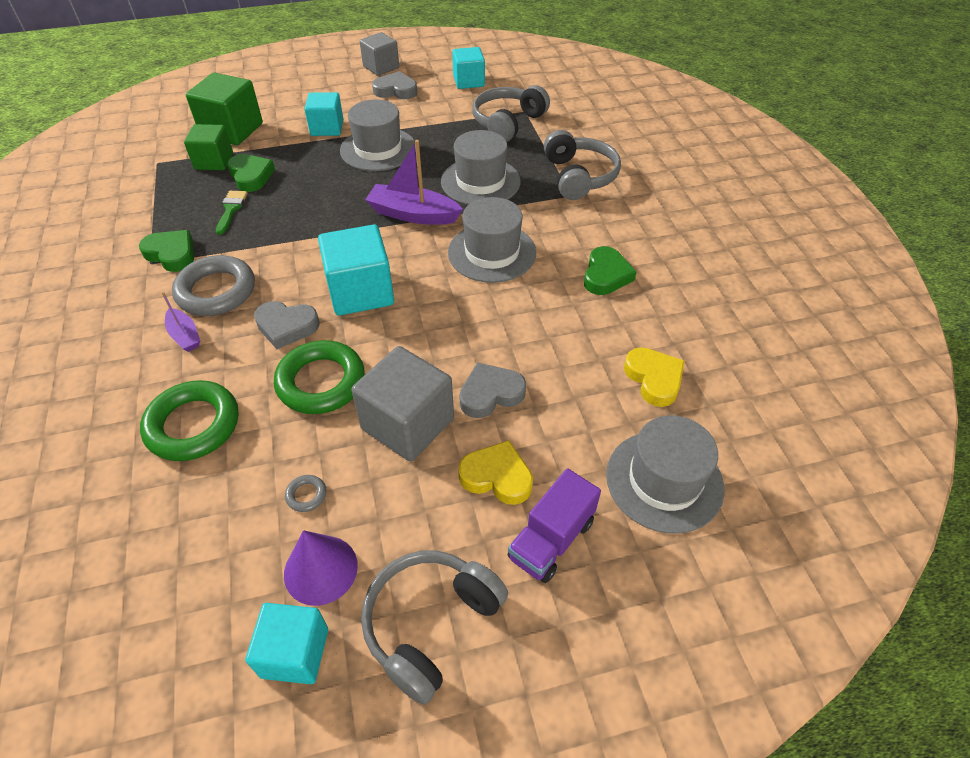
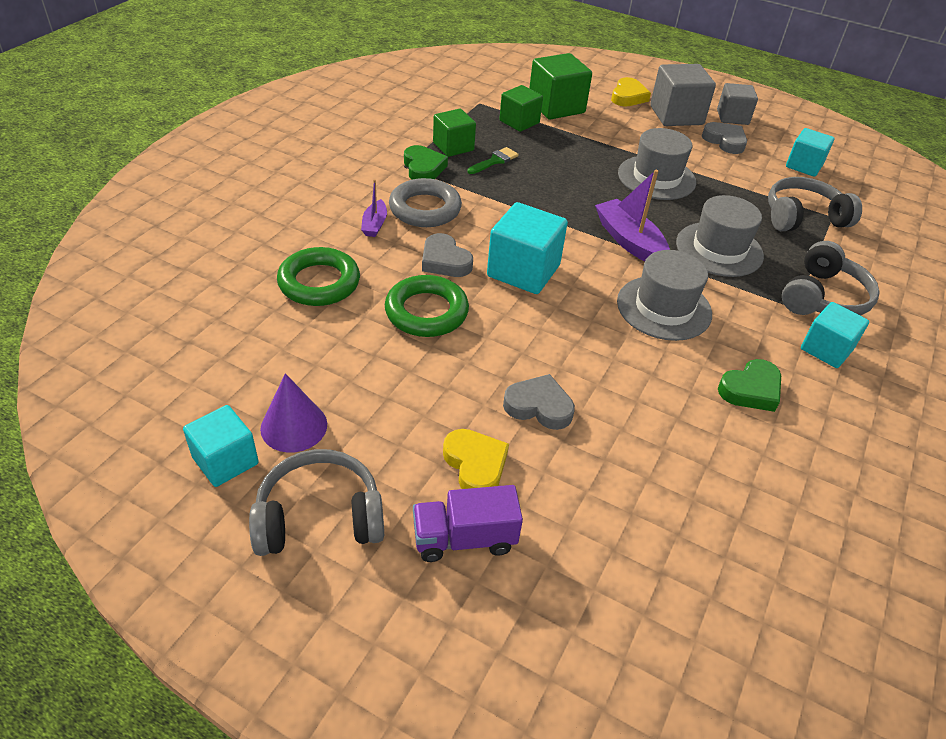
camera: 40 degrees right, 5 degrees down
(178, 217) = (453, 147): none -> green cube
(251, 176) = (534, 145): green heart -> none
(306, 495) = (336, 375): grey ring -> none
(327, 128) = (632, 141): turquoise cube -> turquoise cube (826, 349)
(407, 424) = (453, 381): grey cube -> grey cube (676, 115)
(654, 379) = (695, 497): yellow heart -> yellow heart (628, 96)
(664, 481) = (608, 576): grey hat -> none

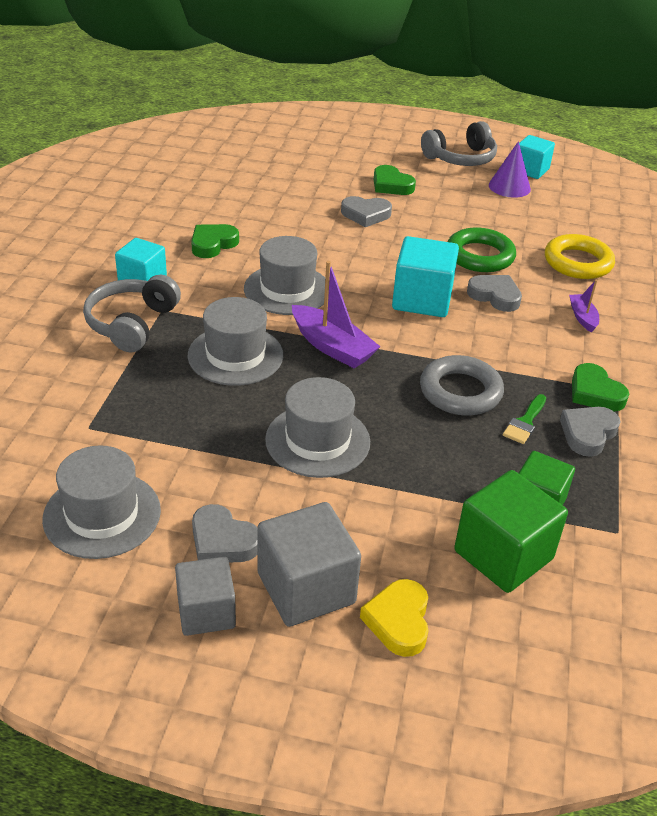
camera: 165 degrees right, 5 degrees down
(319, 282) = (578, 262): green ring -> yellow ring
(425, 209) = (552, 342): grey ring -> grey ring (460, 391)
(453, 147) = (588, 433): green cube -> grey heart
(464, 538) = (381, 160): purple truck -> none
(475, 465) = (391, 185): yellow heart -> green heart
(803, 217) = (128, 418): grey headphones -> none
(804, 166) = (102, 514): turquoise cube -> grey hat

